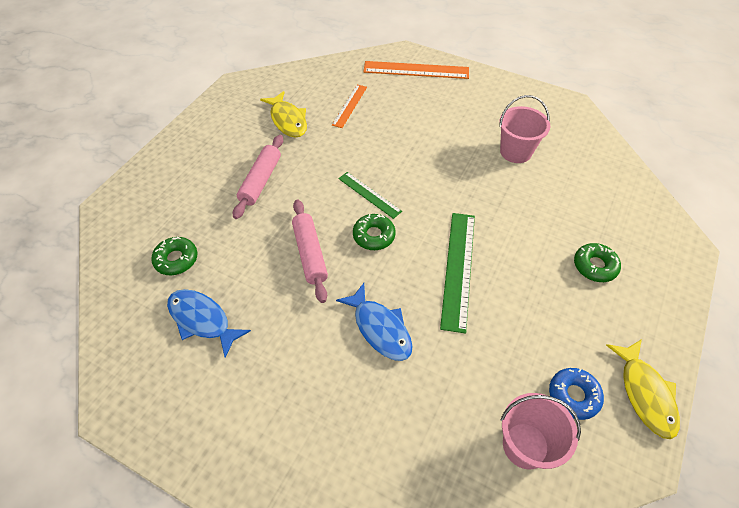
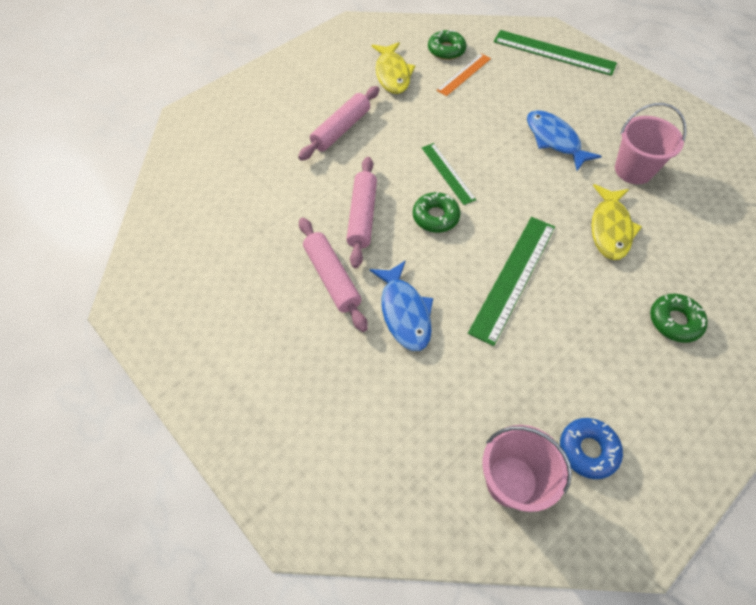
camera: 20 degrees right, 5 degrees up
(176, 259) = (231, 184): green donut -> green donut (446, 50)
(202, 320) = (234, 249): blue fish -> blue fish (554, 140)
(304, 318) = (332, 278): none -> pink rolling pin
(416, 70) = (554, 52): orange ruler -> green ruler
(645, 393) = (674, 477): yellow fish -> yellow fish (610, 229)

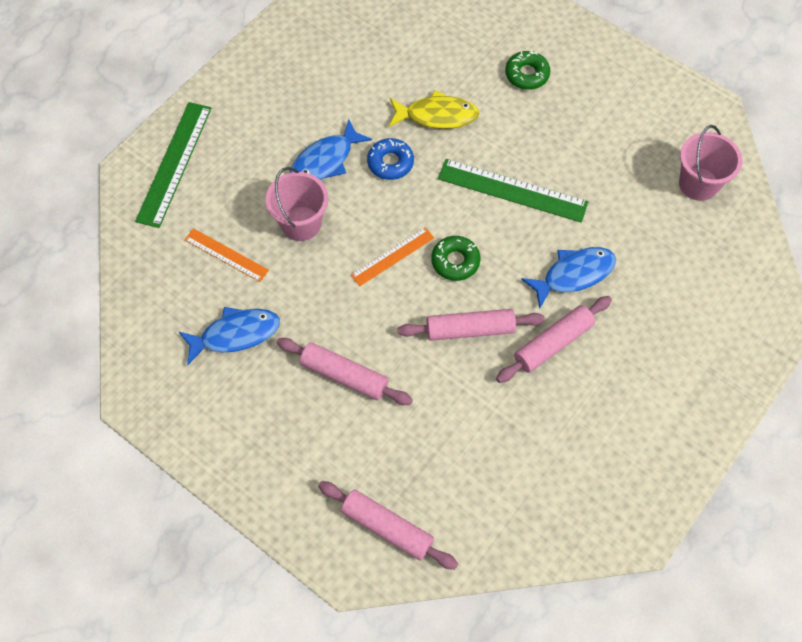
camera: 100 degrees left, 5 degrees up
(208, 139) = (387, 527): none -> pink rolling pin
(392, 74) = (235, 334): yellow fish -> blue fish
(446, 50) = (180, 279): green donut -> none
(447, 173) = (393, 256): green ruler -> orange ruler
(588, 450) = (658, 135): blue donut -> blue donut (390, 163)
(633, 170) = (356, 94): pink bucket -> pink bucket (301, 223)

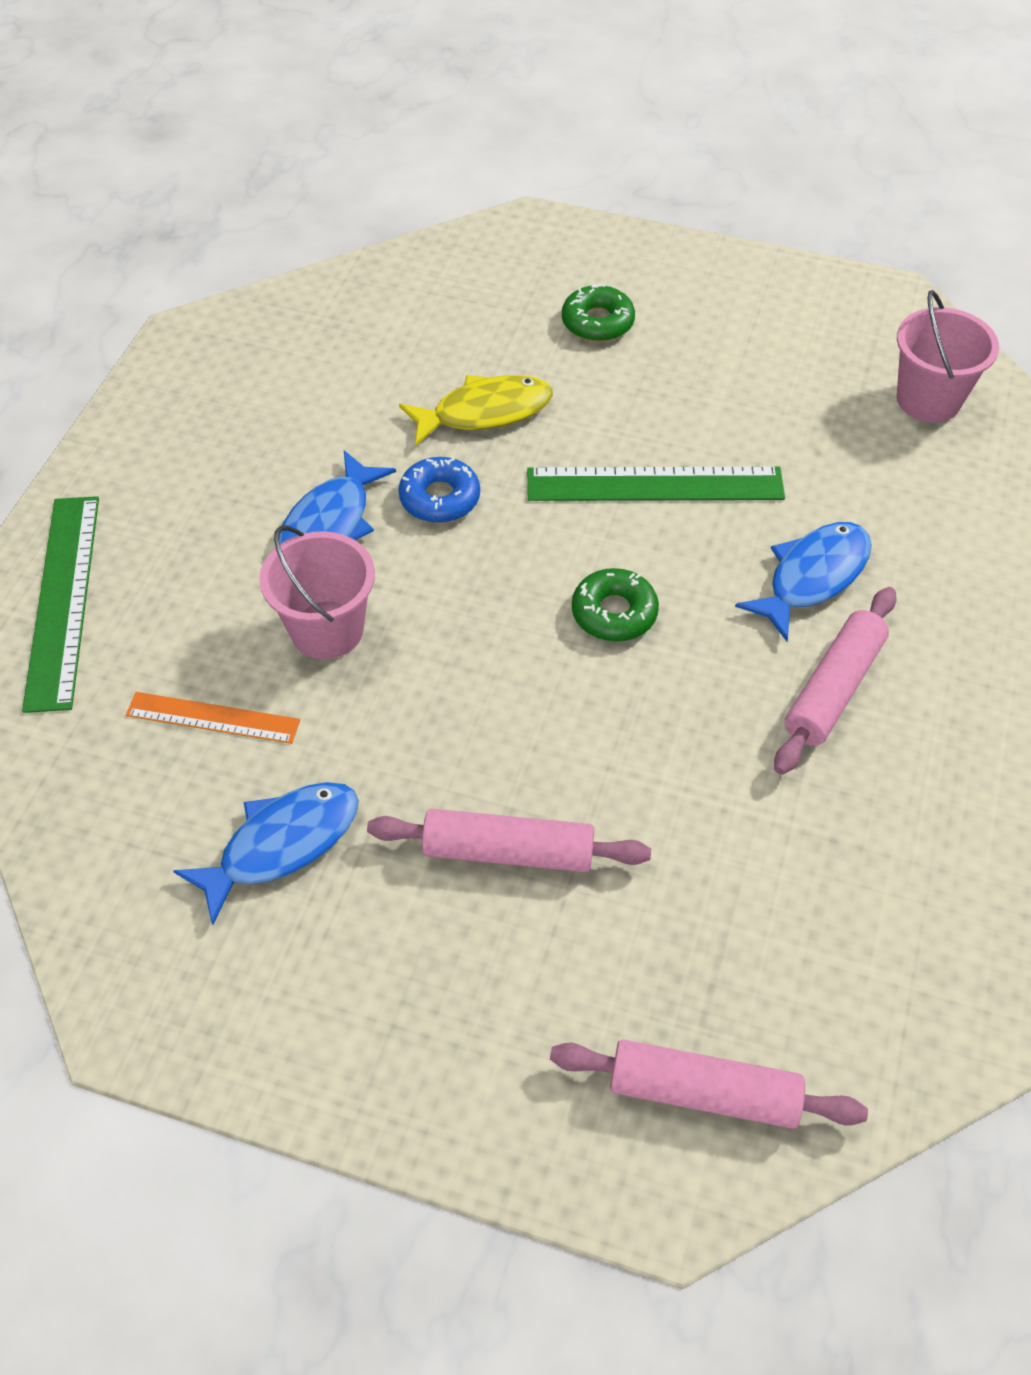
camera: 20 degrees left, 10 degrees down
(393, 256) = (507, 635): orange ruler -> none
(470, 329) = (688, 709): pink rolling pin -> none

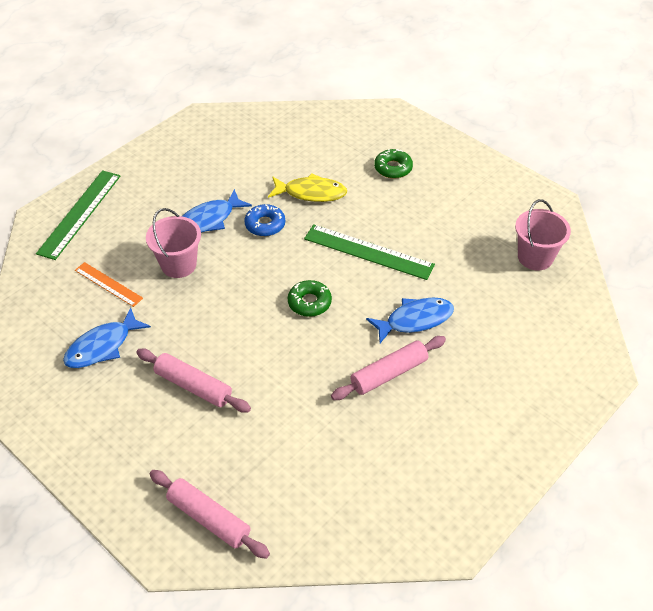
camera: 25 degrees right, 5 degrees down
(282, 845) = (102, 346): blue fish -> blue fish turned 150 degrees clockwise

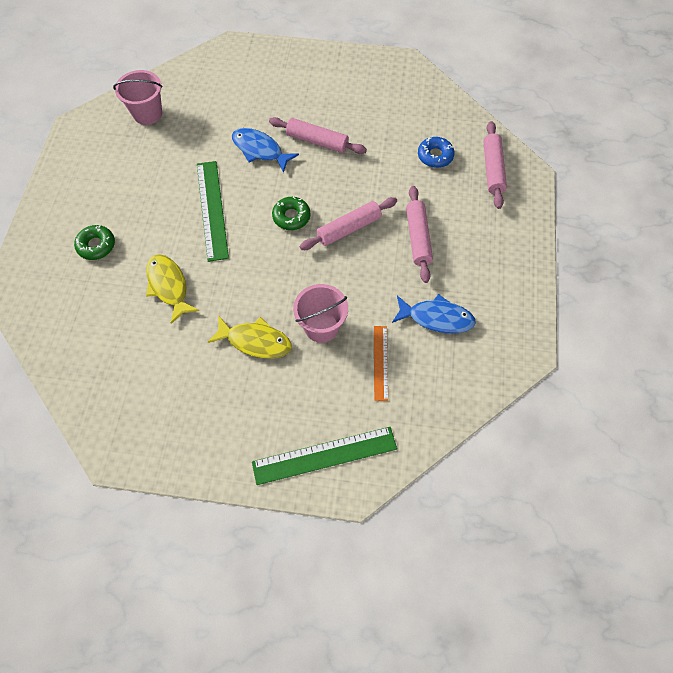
camera: 125 degrees left, 15 degrees up
(209, 220) = (255, 341): blue fish -> yellow fish
(256, 338) = (349, 228): none -> pink rolling pin
(265, 225) = (231, 295): blue donut -> blue donut (435, 156)

